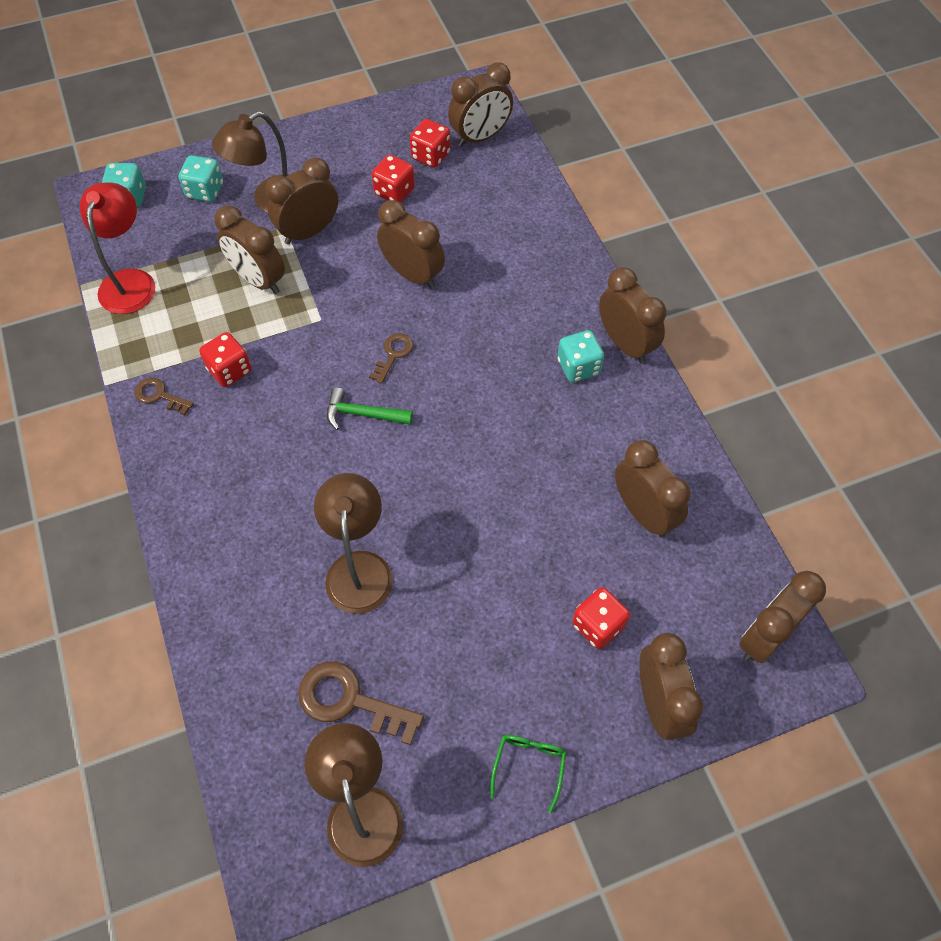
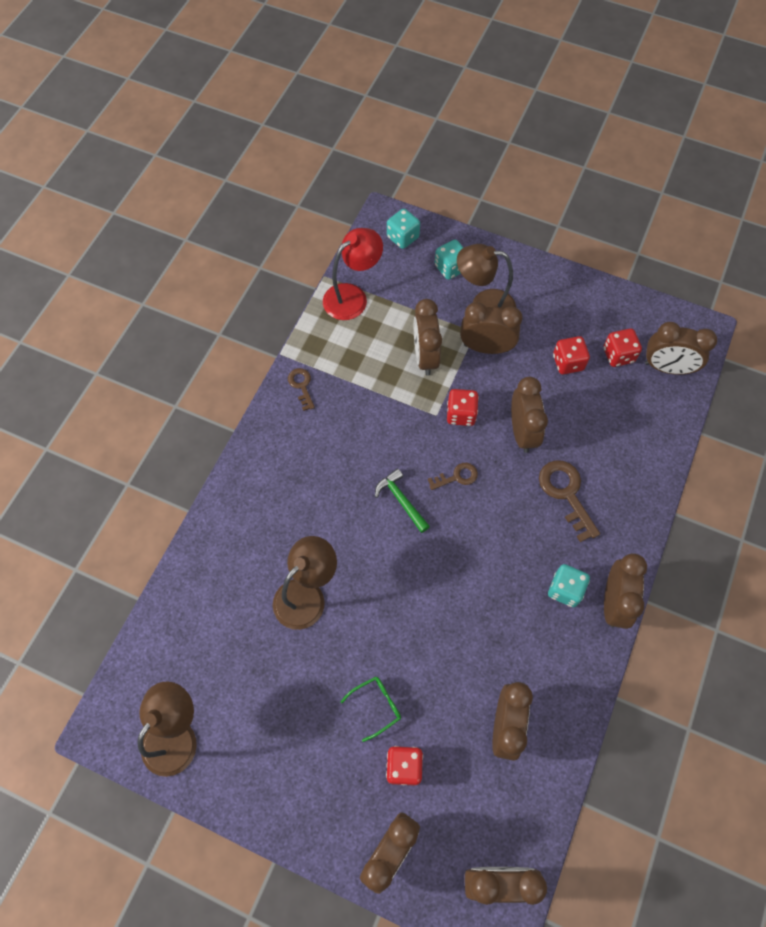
camera: 45 degrees right, 5 degrees up
(230, 370) = (353, 403): red dice -> red dice (461, 414)
(350, 701) = (228, 668): brown key -> brown key (566, 493)
(529, 766) = (281, 807): green glasses -> green glasses (376, 706)

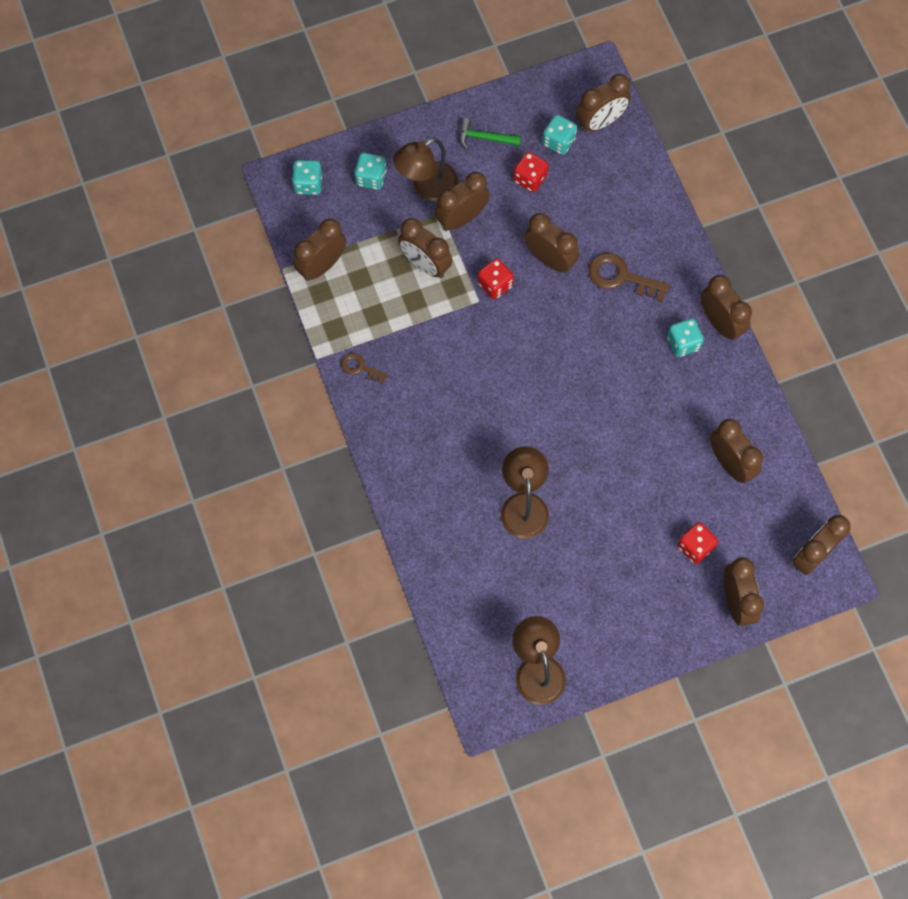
camera: 45 degrees left, 5 degrees up
(352, 296) = (322, 266): red lamp -> brown clock
(376, 706) = (641, 529): green glasses -> none
(401, 500) = (518, 383): green hammer -> green hammer (484, 138)
(457, 477) = (538, 332): brown key -> none
(618, 355) = (558, 141): red dice -> turquoise dice

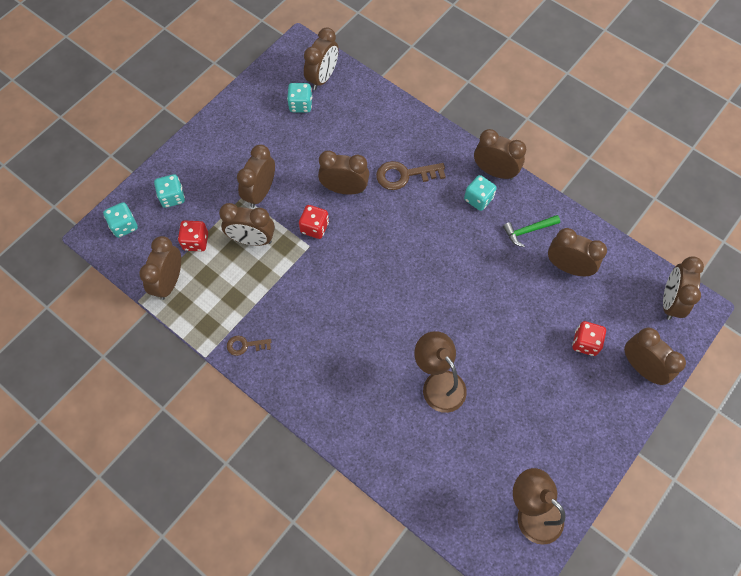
camera: 30 degrees left, 5 degrees down
(427, 187) = (220, 183): brown lamp -> none
(484, 138) = (244, 128): green hammer -> green hammer (528, 231)
(530, 178) = (295, 140): red dice -> red dice (196, 241)

